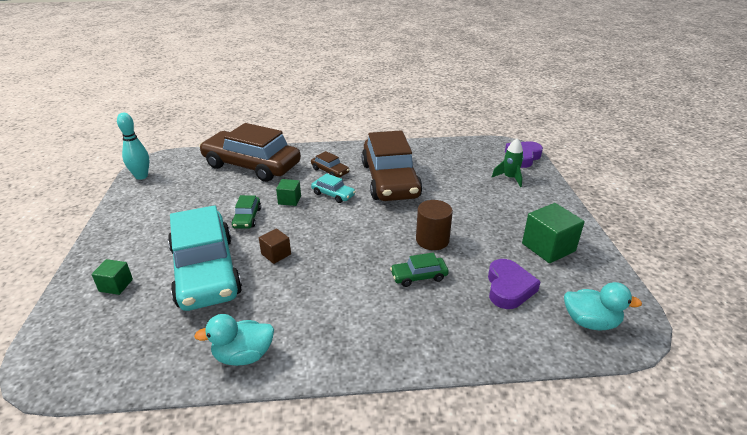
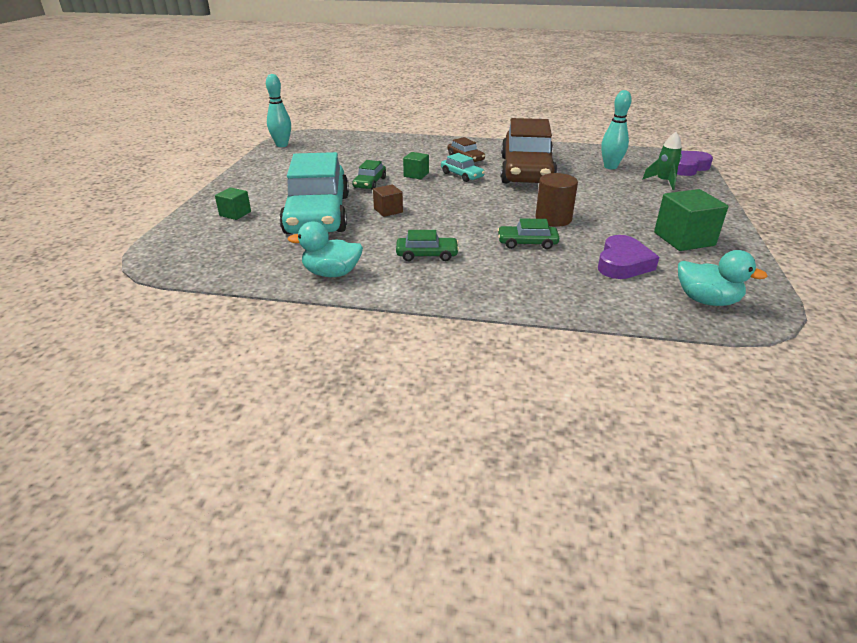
camera: 15 degrees right, 0 degrees up
(252, 165) = (388, 147): brown car -> none
(331, 310) = (427, 255): none -> green car
(460, 165) = (610, 167): none -> turquoise bowling pin

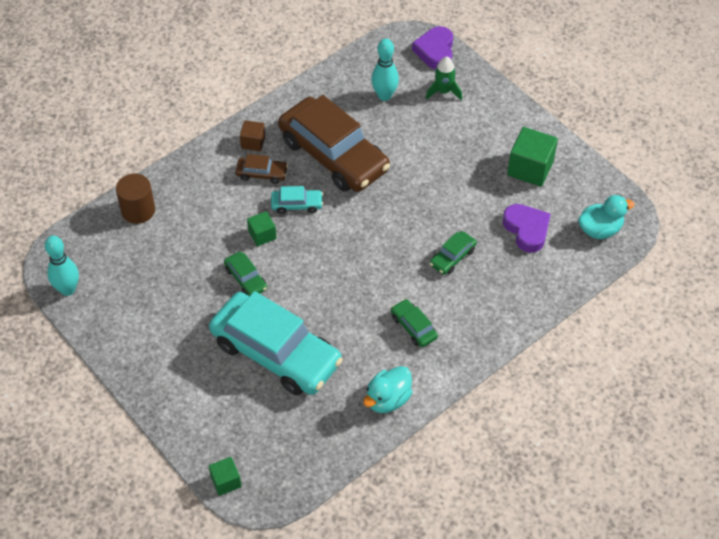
camera: 50 degrees left, 20 degrees up
(235, 214) = (217, 409): green cube -> green cube (226, 481)
(388, 210) = (316, 302): brown cube -> brown cube (253, 142)
(427, 255) = (413, 327): green car -> green car turned 75 degrees counterclockwise
(553, 219) = (433, 212): brown cylinder -> brown cylinder (138, 210)

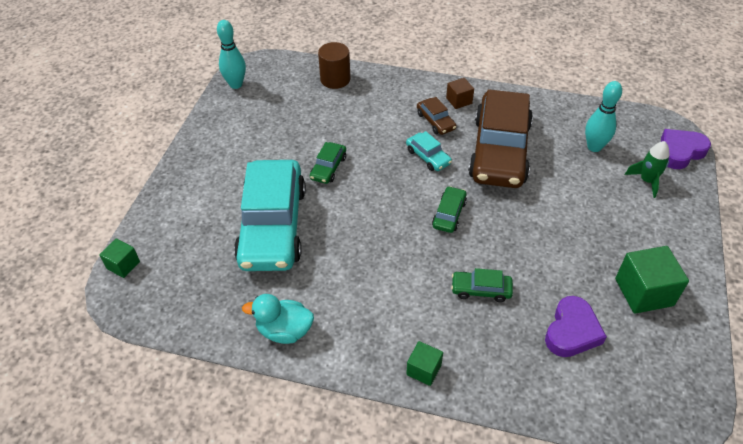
camera: 55 degrees right, 5 degrees down
(262, 235) = (378, 154): green cube -> green cube (424, 369)
(413, 327) = (378, 305): green car -> green car (449, 214)
(600, 229) = (641, 397): turquoise duck -> none

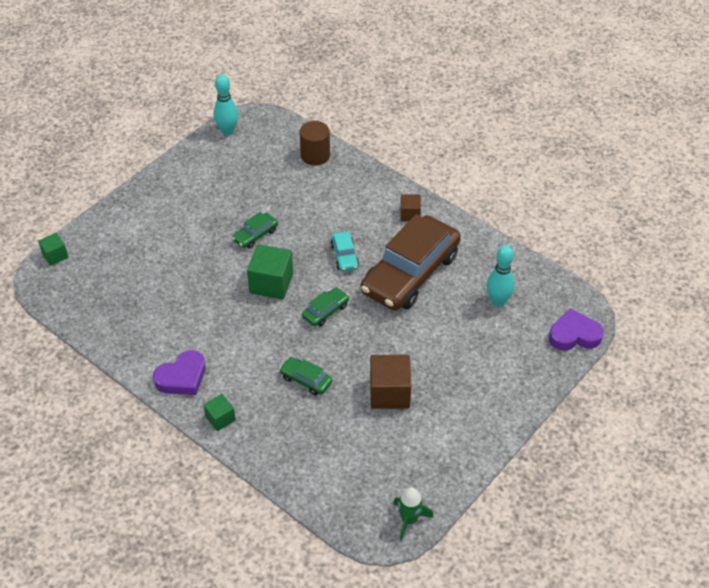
camera: 25 degrees right, 0 degrees up
(272, 225) = (181, 267): turquoise car -> none
(284, 331) = (140, 350): turquoise duck -> none
(435, 121) = (374, 226): brown car -> none
(569, 269) = (389, 393): none -> brown cube
(572, 331) = (352, 438): purple heart -> purple heart (182, 377)
(644, 292) = (435, 434): green cube -> green cube (271, 283)
(647, 181) = (519, 348): green rocket -> green rocket (409, 519)

